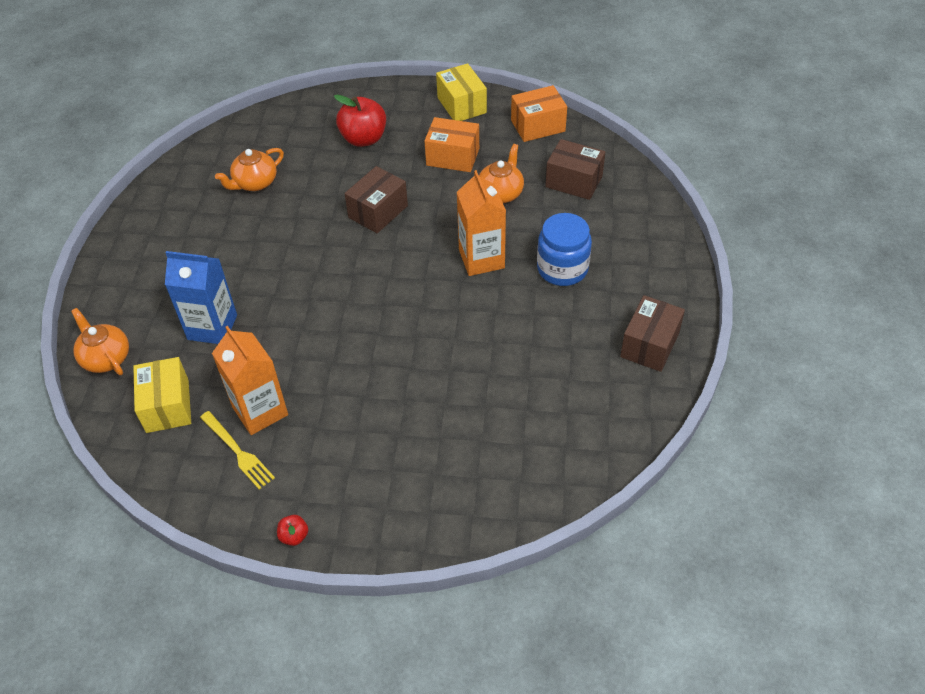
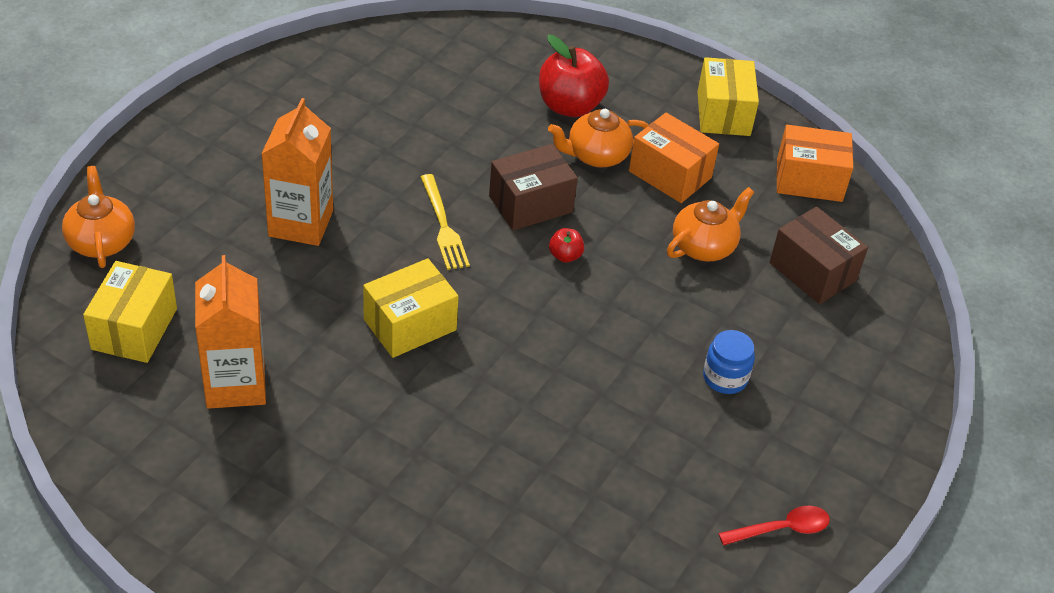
camera: 20 degrees right, 5 degrees down
(212, 327) = (243, 259): blue carton -> none
(238, 452) = (180, 421): yellow fork -> yellow fork (443, 226)
(255, 183) = (401, 106): orange teapot -> orange teapot (596, 155)
(294, 536) = (181, 553): red apple -> red apple (565, 256)
(349, 322) = (410, 325): none -> yellow box
(481, 259) = (625, 319): orange carton -> orange carton (301, 223)
(562, 269) = (725, 378): blue jar -> blue jar, size x0.61
(649, 345) = (781, 529): brown box -> red spoon

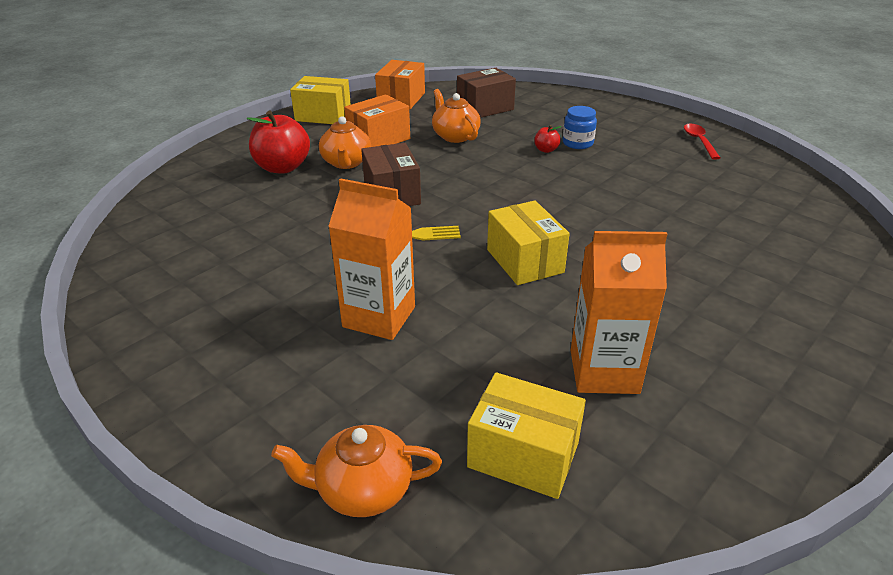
camera: 75 degrees left, 10 degrees down
(565, 256) = (454, 185): red apple -> red apple (546, 150)

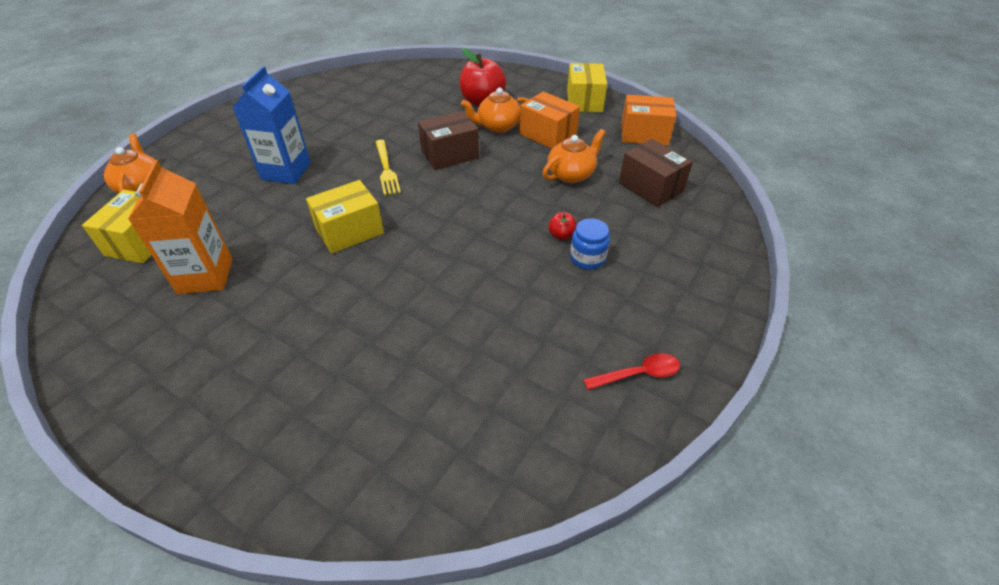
camera: 80 degrees right, 10 degrees up
(379, 317) = (286, 171): orange carton -> blue carton

